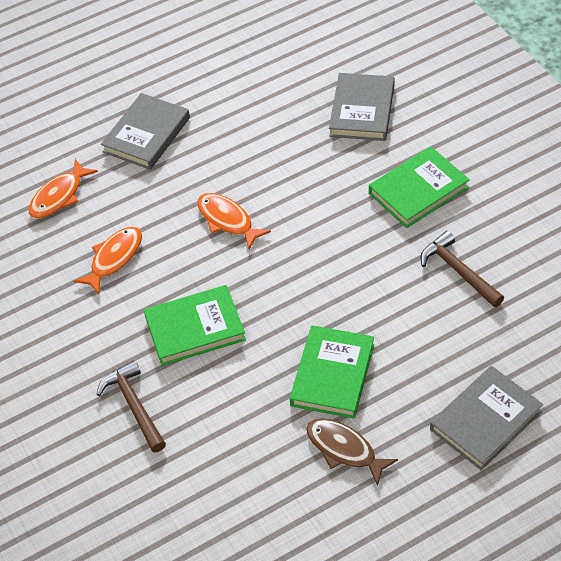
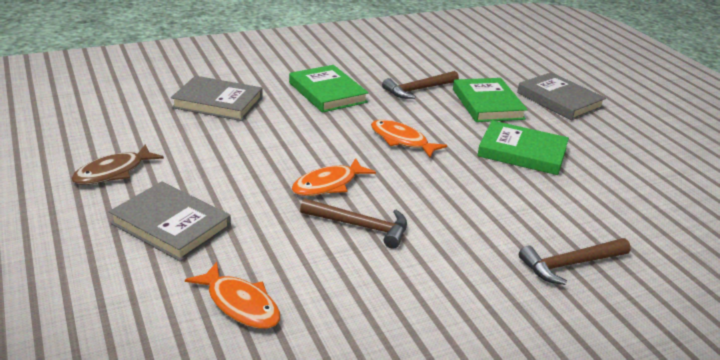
camera: 90 degrees left, 20 degrees down
(114, 258) = (361, 264): orange fish -> orange fish (402, 140)
(166, 251) = (360, 226): none -> brown hammer
(195, 328) = (468, 217): green book -> green book (487, 104)
(344, 449) = (597, 156): brown fish -> brown fish (113, 172)

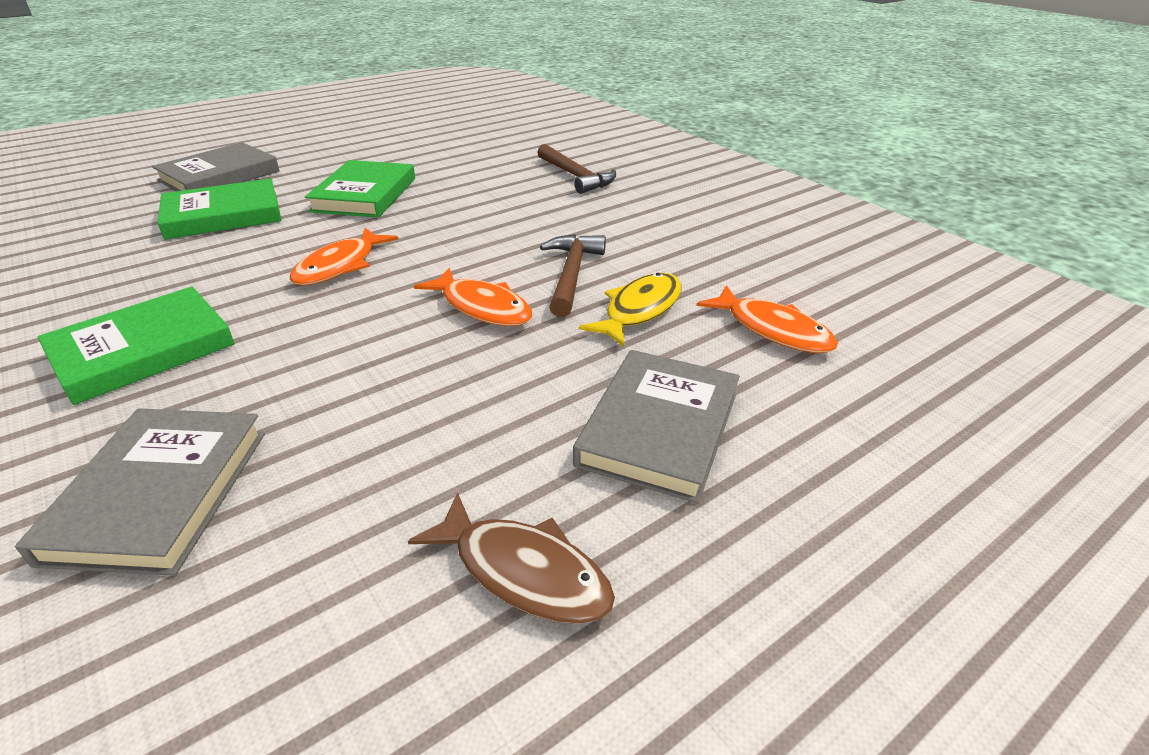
camera: 100 degrees left, 5 degrees up
(240, 304) = (772, 330): orange fish -> orange fish turned 105 degrees clockwise
(297, 247) = (639, 310): none -> yellow fish
(418, 90) = (157, 265): brown hammer -> none

